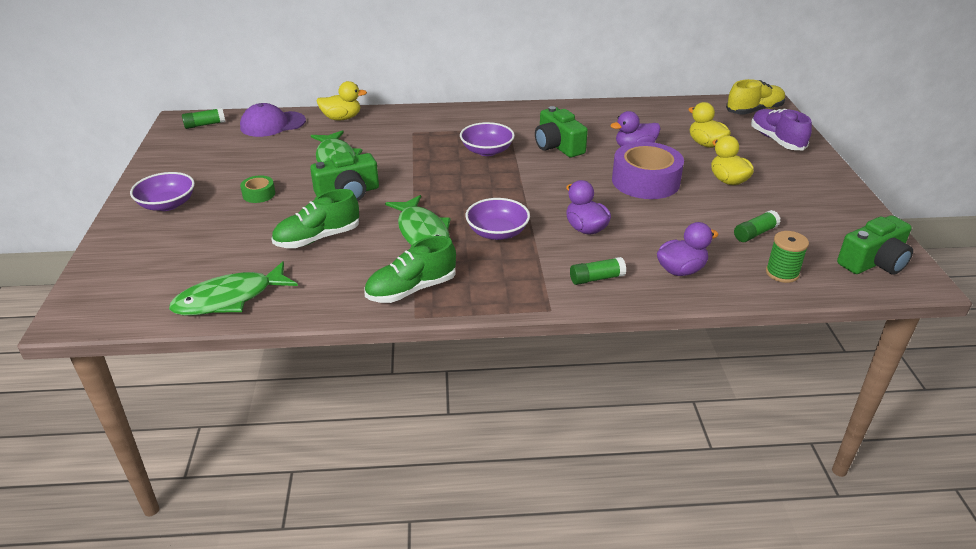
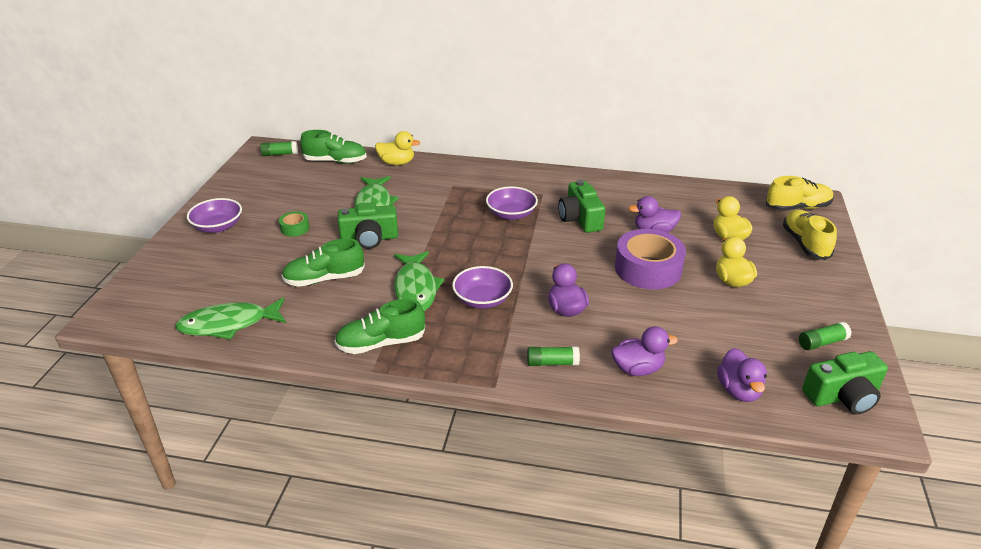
camera: 15 degrees right, 0 degrees up
(272, 124) = (335, 161): purple cap -> green shoe
(755, 233) = (731, 343): green glue stick -> green glue stick (822, 342)
(776, 140) = (805, 244): purple shoe -> yellow shoe
(782, 273) = (738, 390): green spool -> purple duck

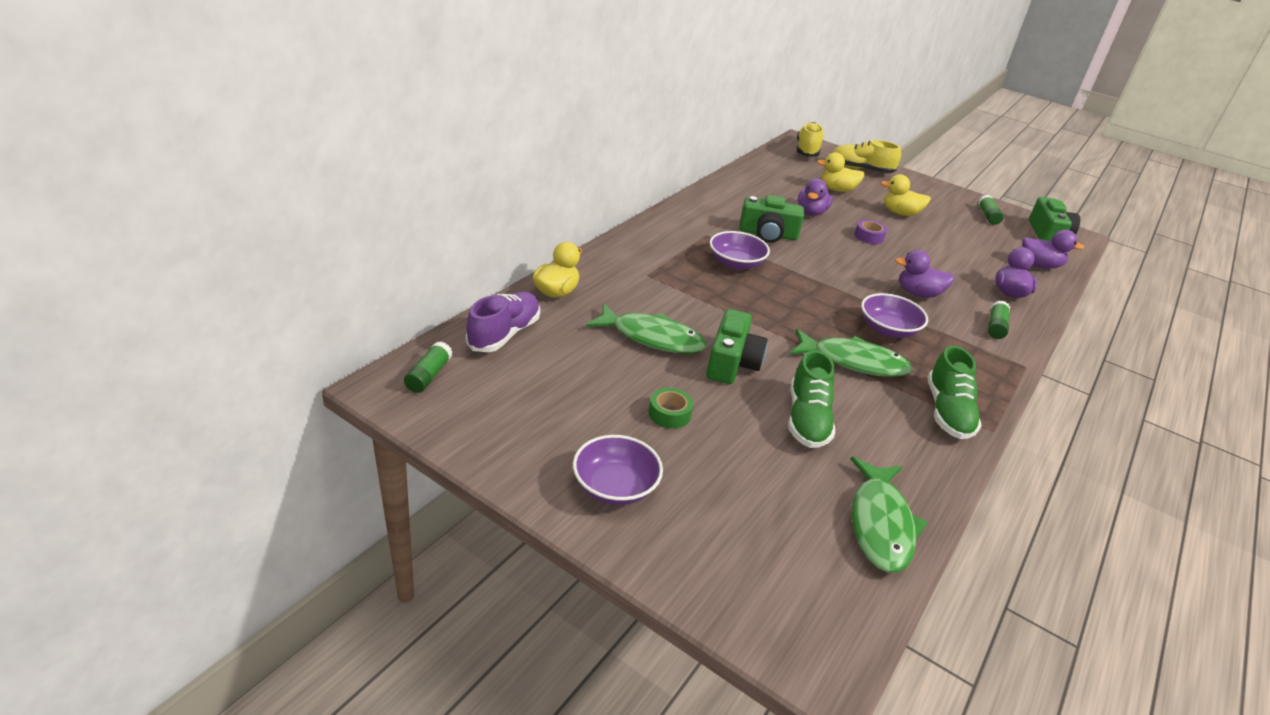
camera: 70 degrees left, 0 degrees up
(335, 161) = (504, 334): green shoe -> purple shoe
(648, 269) = (869, 236): purple tape -> purple tape, size x0.46

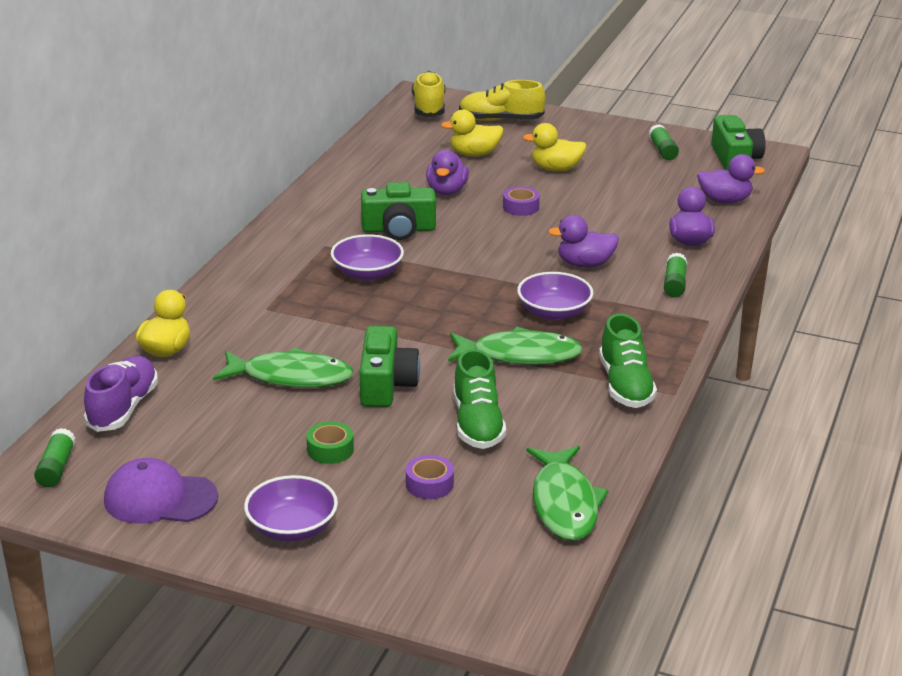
camera: 10 degrees left, 5 degrees down
(505, 426) = (160, 498): none -> purple cap
(753, 471) = (429, 484): none -> purple tape

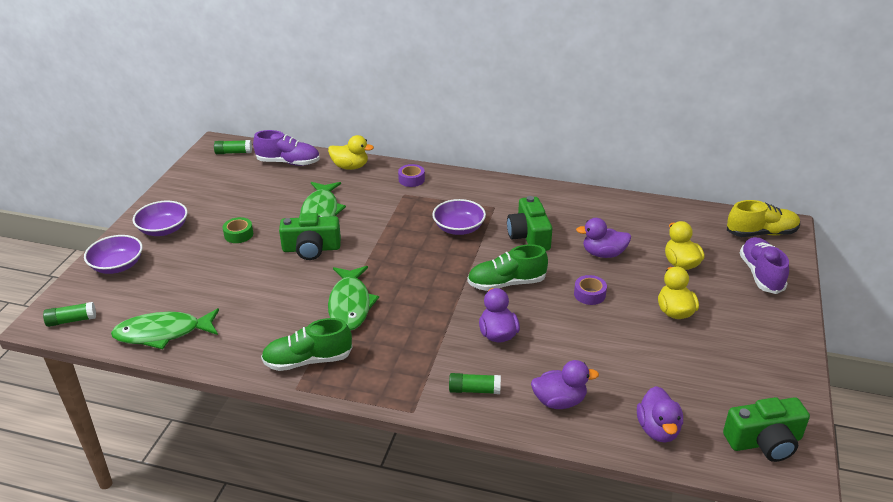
camera: 85 degrees right, 5 degrees up
(160, 498) = (200, 185): purple cap -> none
(429, 484) = (196, 275): purple tape -> purple tape (411, 179)
(477, 424) = (261, 290): green shoe -> green shoe (506, 283)
(500, 120) = (761, 274): yellow shoe -> purple shoe
(554, 312) = (415, 319): purple bowl -> purple bowl (117, 266)
(662, 150) = (755, 383): green glue stick -> green glue stick (71, 320)

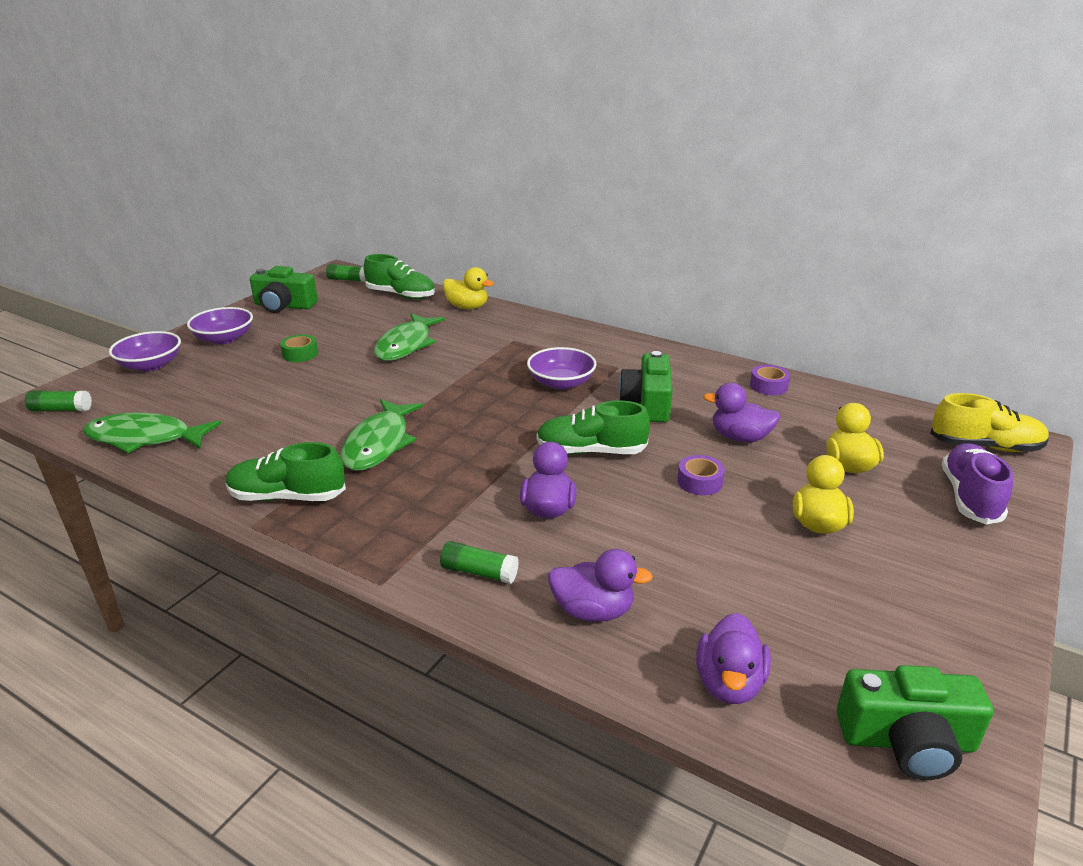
camera: 15 degrees right, 5 degrees down
(288, 162) = (401, 295): purple shoe -> green shoe
(311, 249) = (371, 379): green camera -> green camera (284, 306)
(411, 179) = (531, 327): purple tape -> purple tape (768, 386)

